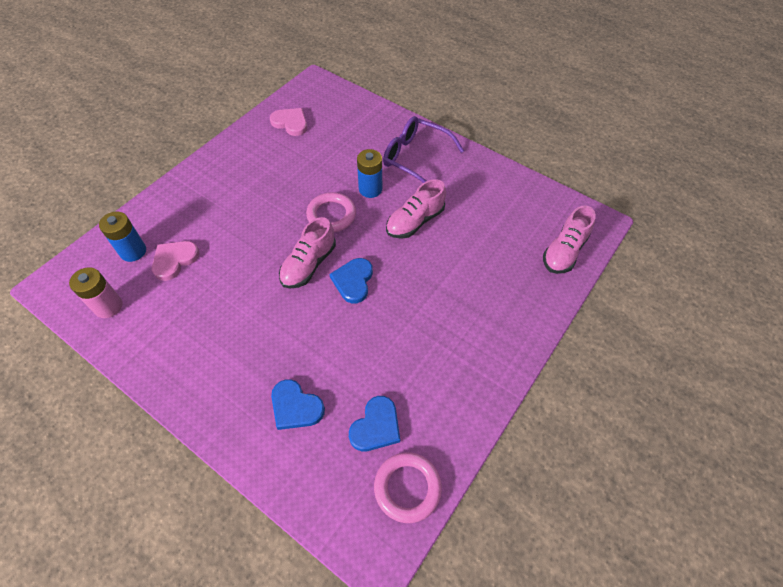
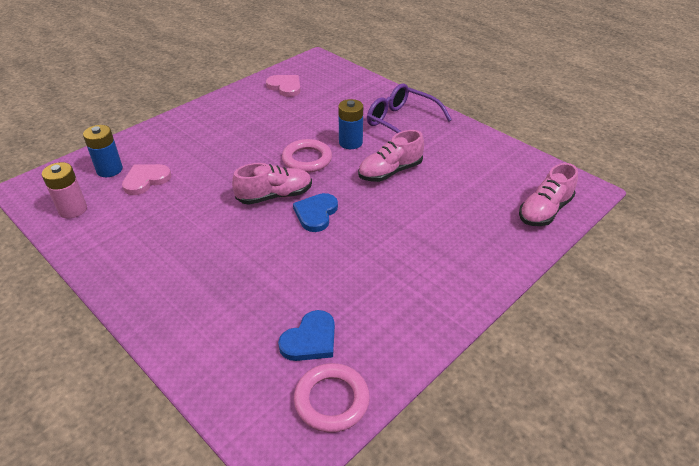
camera: 10 degrees right, 15 degrees down
(295, 407) = (230, 312): blue heart -> none
(309, 264) = (274, 196): pink shoe -> pink shoe turned 150 degrees counterclockwise

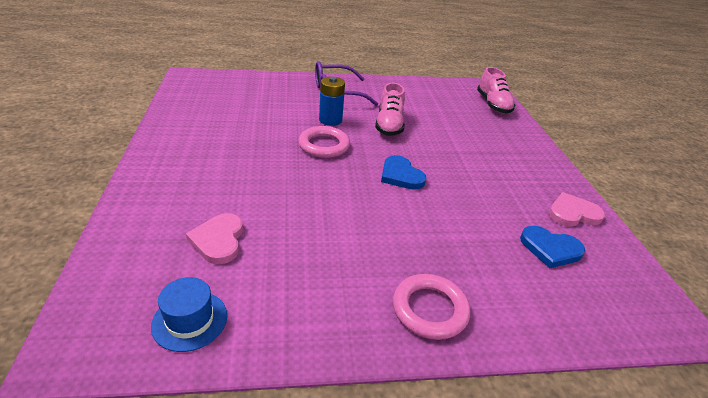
camera: 55 degrees left, 5 degrees down
(73, 209) = (190, 320): pink battery -> blue hat
(109, 170) = (155, 258): blue battery -> none
(274, 196) = (352, 182): pink shoe -> none
(285, 87) = (202, 105): pink heart -> pink heart (573, 213)
(310, 340) = (550, 249): blue heart -> blue heart turned 120 degrees clockwise
(331, 400) = (622, 270): pink ring -> pink ring (429, 309)

